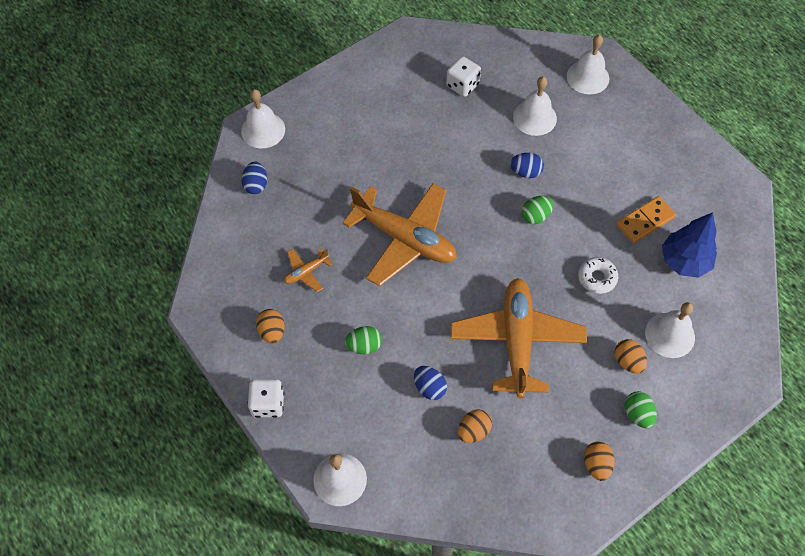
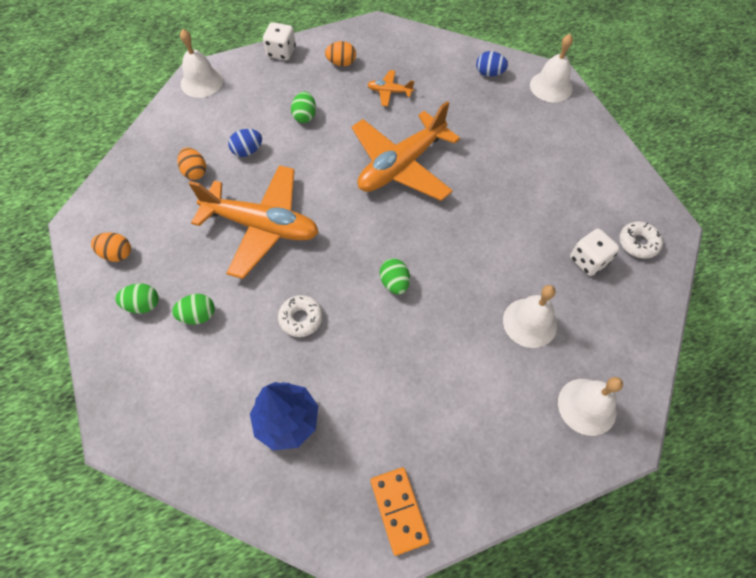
camera: 105 degrees right, 0 degrees up
(306, 272) = (389, 92): orange plane -> orange plane turned 60 degrees counterclockwise
(433, 54) = (638, 243): none -> white donut
(525, 172) = (454, 290): blue egg -> none
(628, 361) = (198, 315): orange egg -> green egg
(645, 221) = (354, 397): orange domino -> orange domino (399, 510)
(670, 335) = (208, 368): white bell -> none

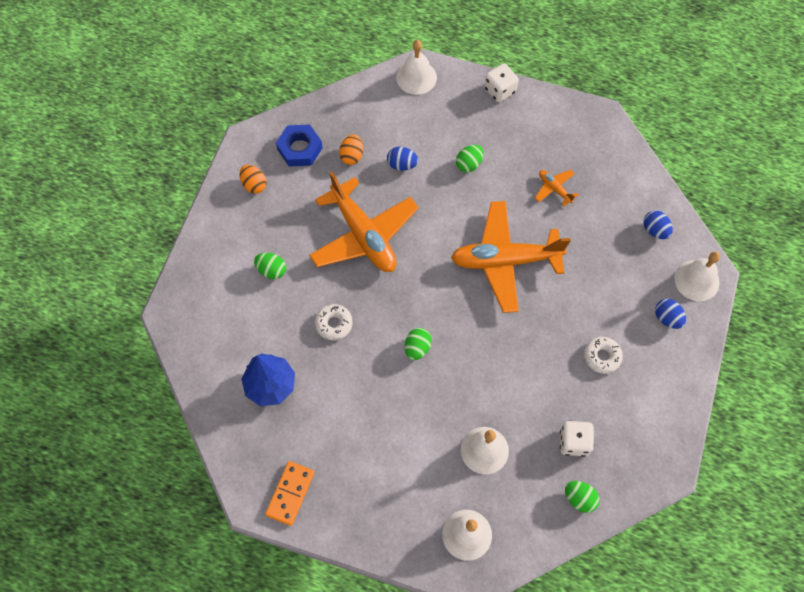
camera: 40 degrees right, 5 degrees up
(139, 196) = (300, 149): none -> blue nut
(143, 305) = (244, 236): green egg -> green egg (579, 498)
(341, 63) = (539, 134): orange egg -> none
(558, 124) = (667, 318): none -> blue egg
(638, 243) = (627, 460): white donut -> white donut (602, 357)

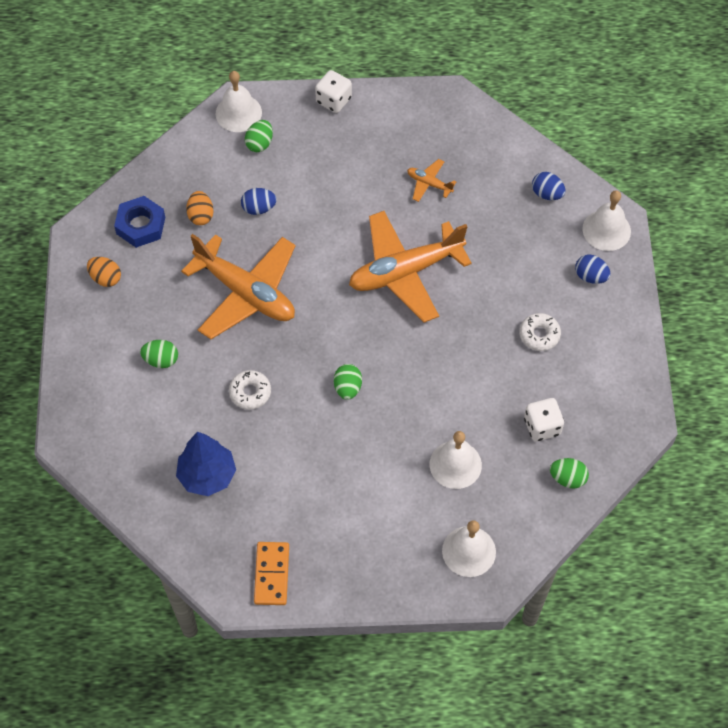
camera: 20 degrees left, 5 degrees down
(469, 164) = (330, 186): green egg -> green egg (259, 143)

